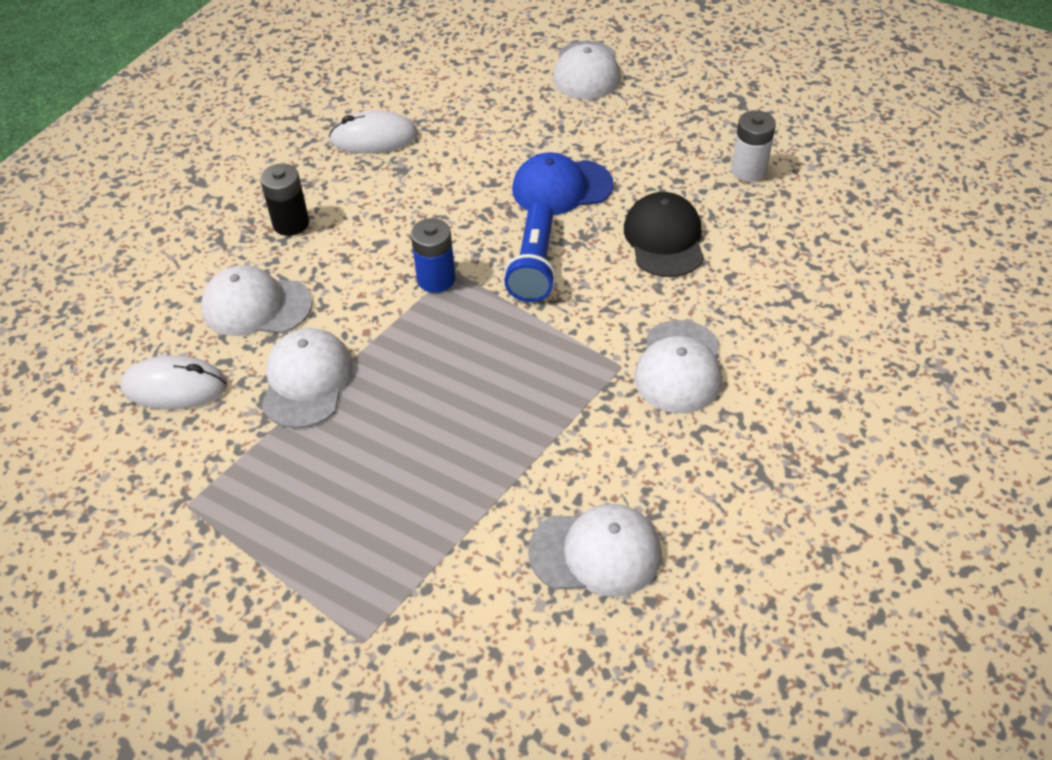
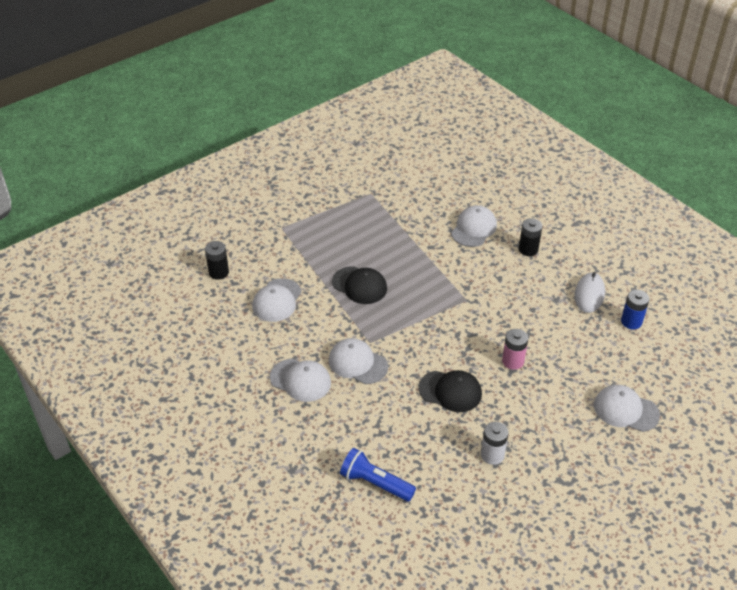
camera: 110 degrees right, 5 degrees down
(175, 387) = (436, 198): white mouse -> none
(307, 381) = (418, 236): white cap -> white cap (300, 380)
(436, 279) = (462, 292): blue battery -> blue battery (631, 322)
(486, 428) = (359, 285): none -> black cap
(534, 266) = (454, 331): blue flashlight -> blue flashlight (375, 483)
(561, 187) = (513, 361): blue cap -> pink battery
(568, 711) = (218, 272): none -> black battery

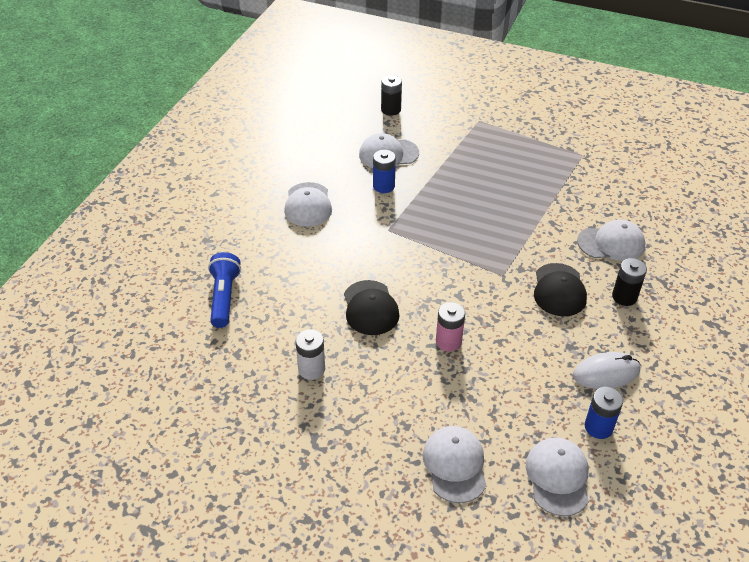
camera: 60 degrees right, 0 degrees up
(315, 321) = (383, 186): none -> blue battery
(357, 363) = (355, 232): white cap -> white cap (557, 477)
(359, 285) = (453, 195): black cap -> black cap (559, 290)

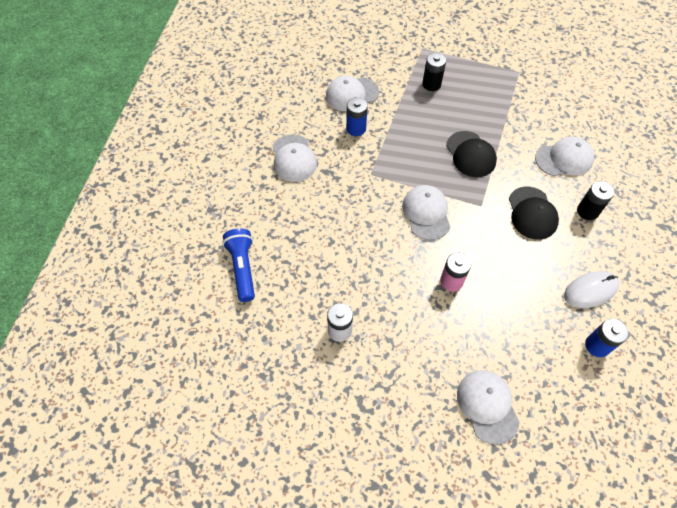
camera: 10 degrees left, 15 degrees up
(370, 308) = (375, 258): black cap -> black cap (470, 154)
(391, 109) = (342, 47): black battery -> black battery (431, 84)
(557, 477) = (575, 402): white cap -> white cap (426, 213)

